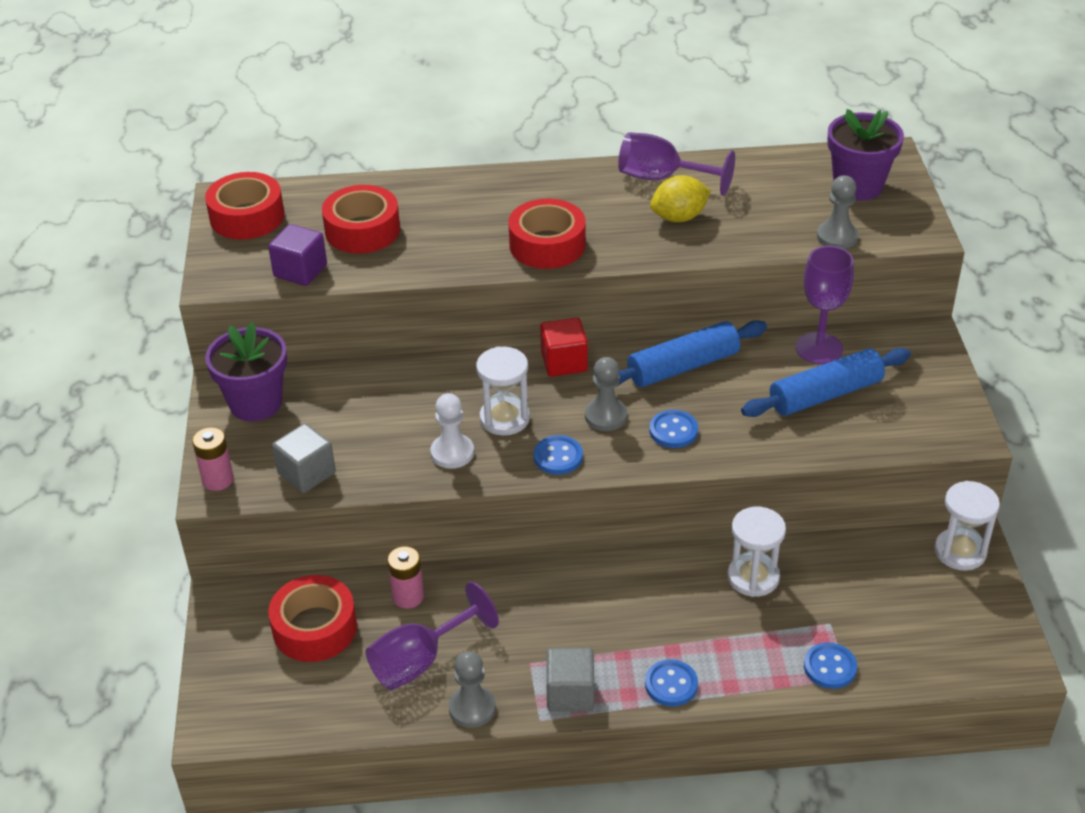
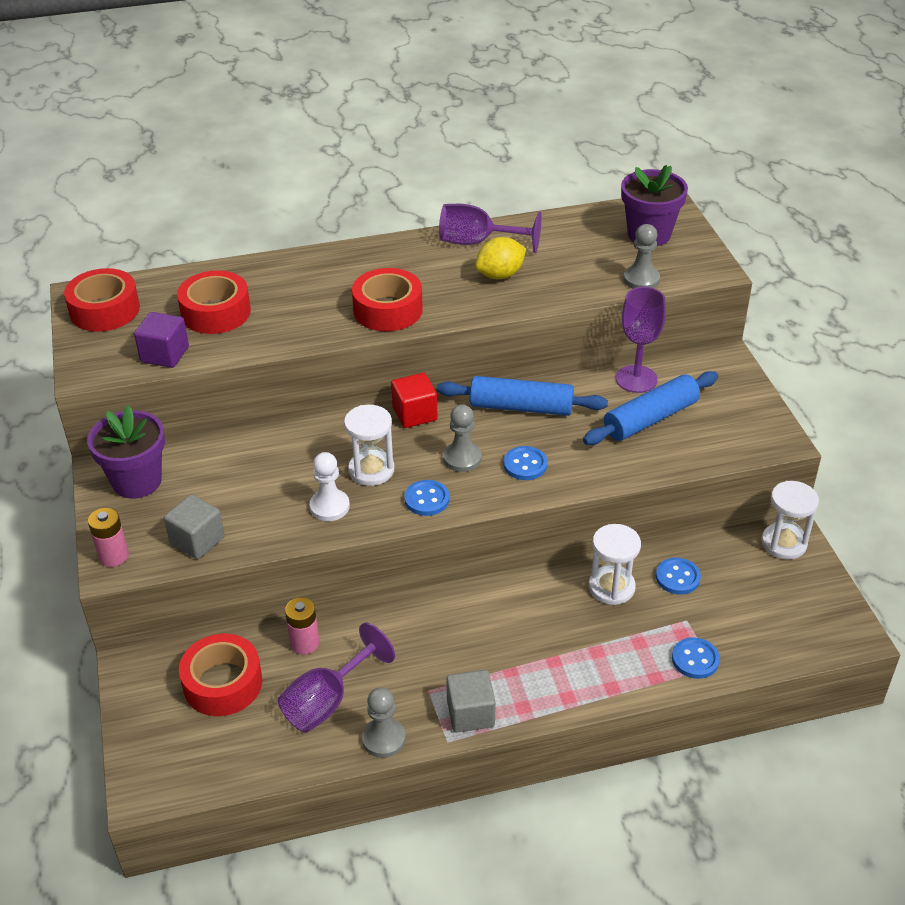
camera: 10 degrees left, 0 degrees up
(671, 684) = (559, 693): blue button -> blue button (677, 577)
(683, 366) = (521, 407): blue rolling pin -> blue rolling pin turned 45 degrees clockwise

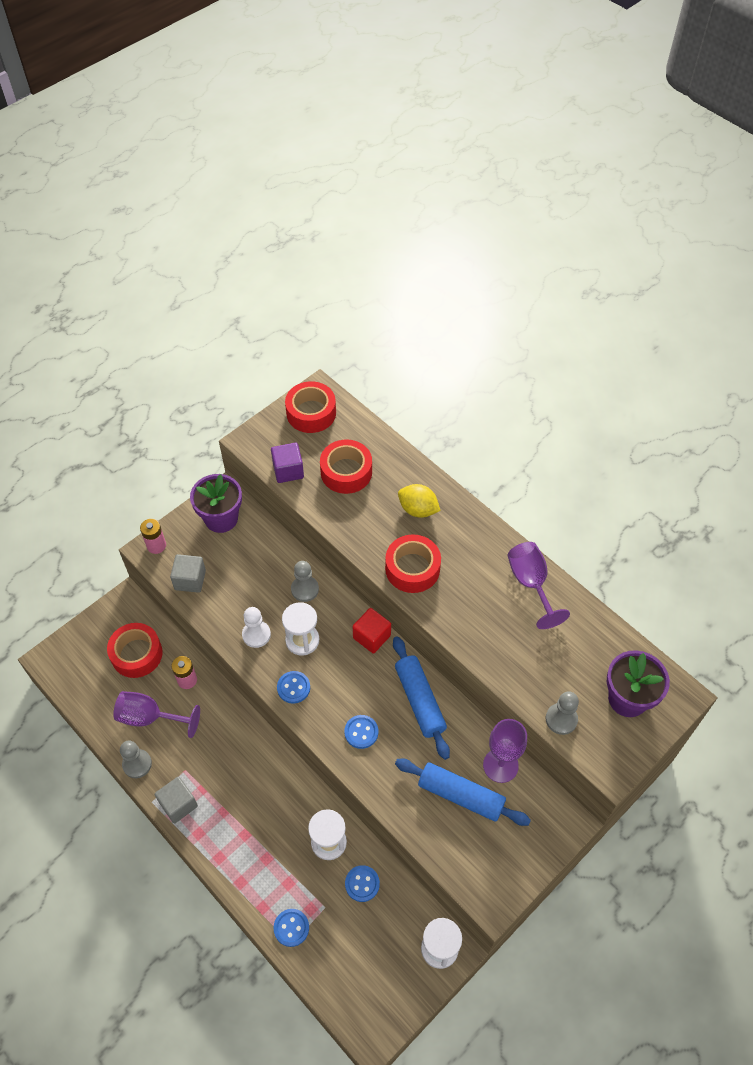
camera: 60 degrees right, 15 degrees up
(462, 458) = (345, 689): grey pawn -> grey pawn (305, 589)
(500, 275) = (500, 618): yellow lemon -> yellow lemon (418, 509)

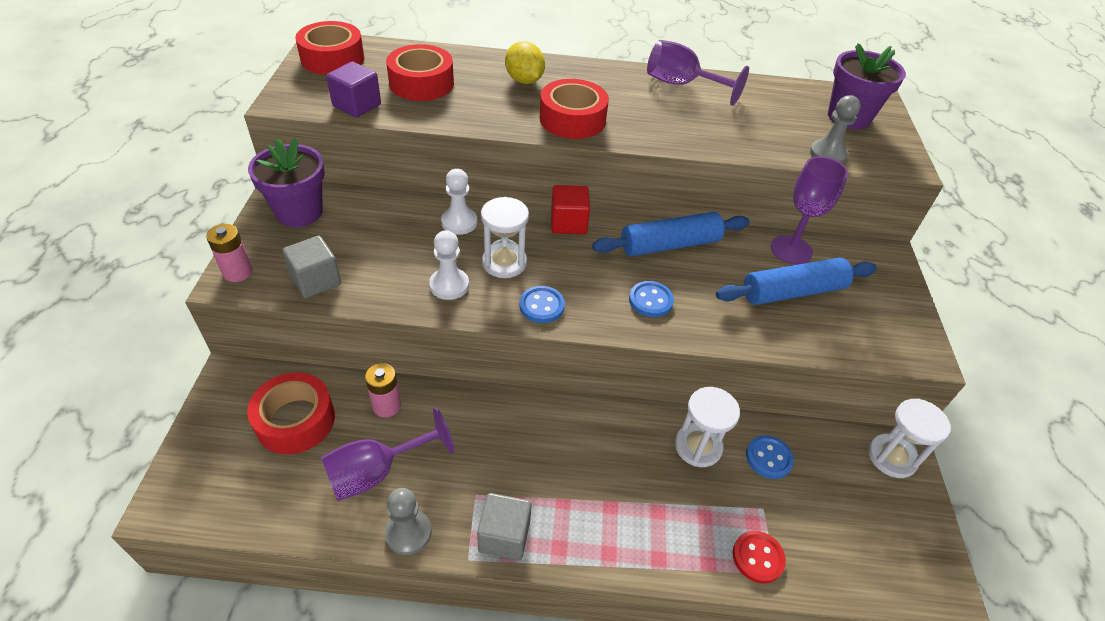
camera: 45 degrees left, 10 degrees down
(291, 928) = (758, 557): blue button -> red button
(305, 589) = (459, 222): grey pawn -> white pawn
(418, 509) = (524, 80): yellow lemon -> yellow lemon turned 75 degrees clockwise
(420, 700) = (669, 245): blue rolling pin -> blue rolling pin turned 45 degrees counterclockwise

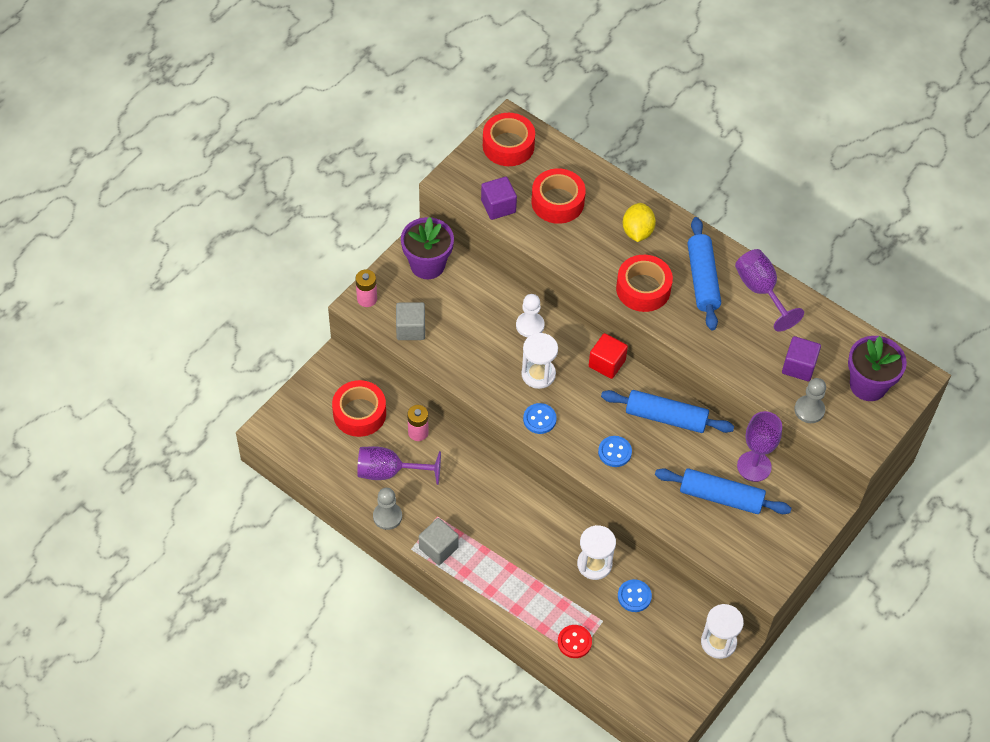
camera: 35 degrees right, 10 degrees up
(449, 285) = (491, 374): white pawn -> none
(621, 94) = (702, 279): none -> blue rolling pin
(778, 125) = (799, 366): none -> purple cube

